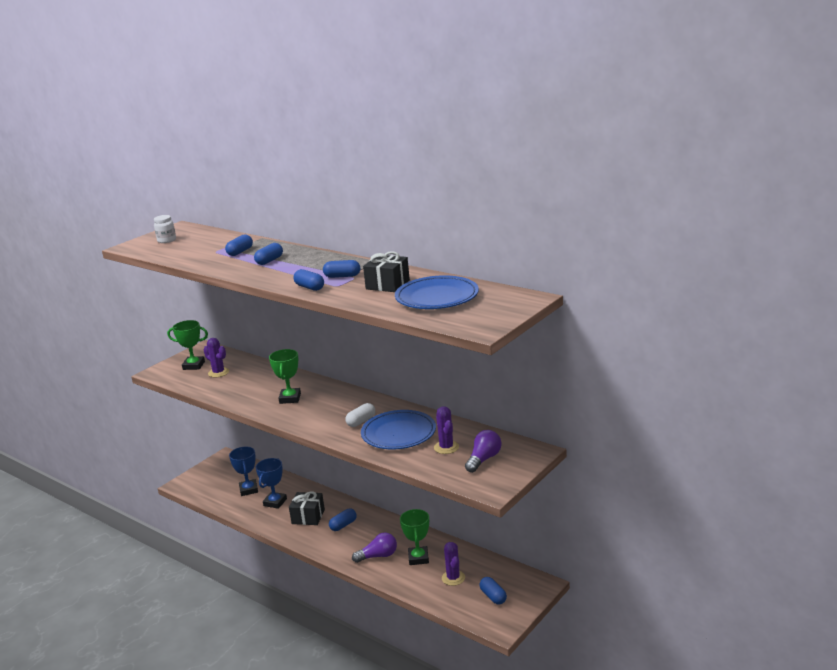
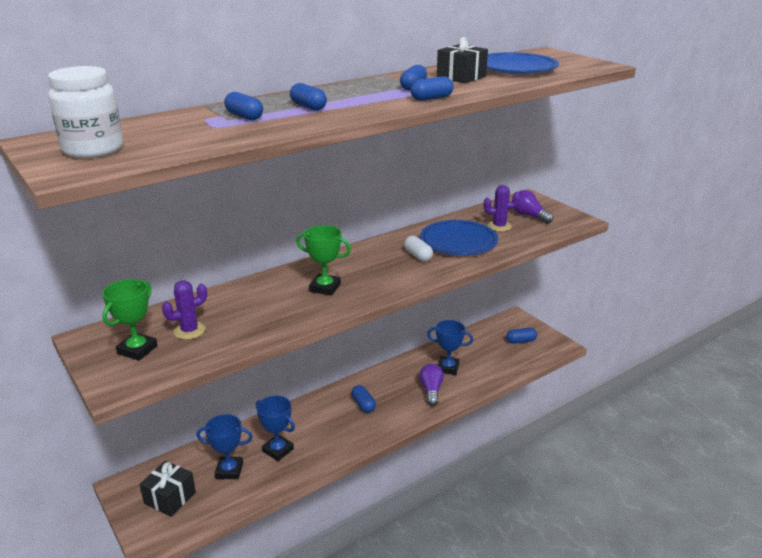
camera: 75 degrees left, 5 degrees up
(166, 240) = (93, 149): white jar -> white jar, size x1.78
(308, 516) = (328, 427): black gift -> black gift (170, 497)
(418, 558) = (448, 368): green trophy -> blue trophy
(453, 578) = (487, 355): purple cactus -> none

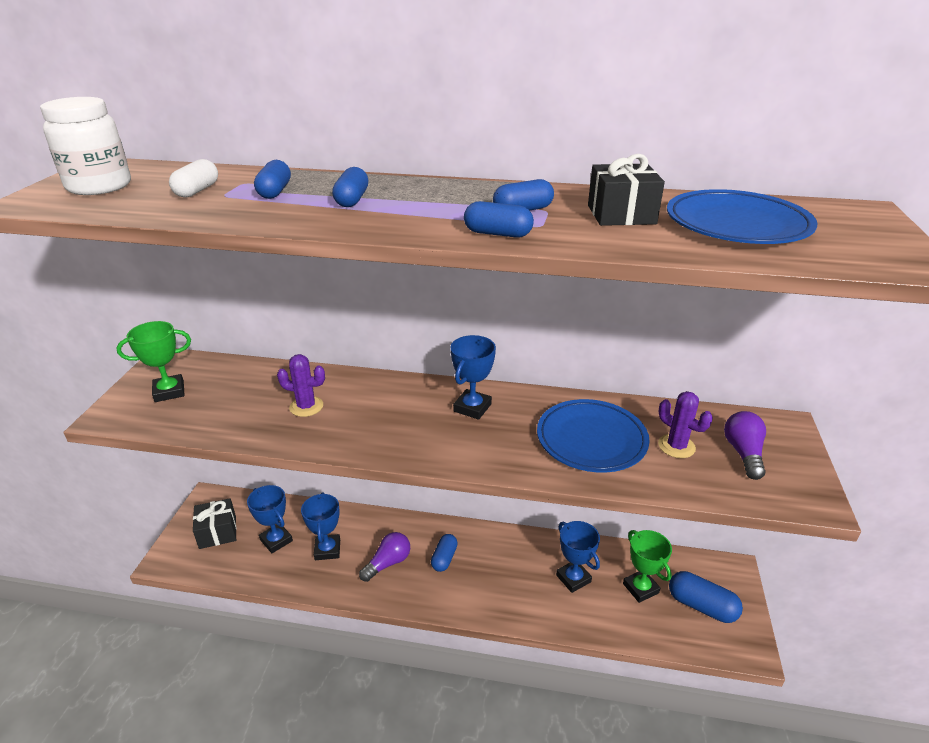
camera: 45 degrees right, 5 degrees up
(189, 331) = (222, 396): purple cactus -> purple cactus (306, 406)
(325, 288) = (377, 416): green trophy -> green trophy (640, 588)
(373, 257) = (472, 408): none -> blue trophy
(418, 256) = (519, 432): white capsule -> white capsule (197, 191)
(431, 390) = (523, 592): purple light bulb -> purple light bulb (388, 563)
(521, 341) = (701, 606): blue capsule -> blue capsule, size x1.54

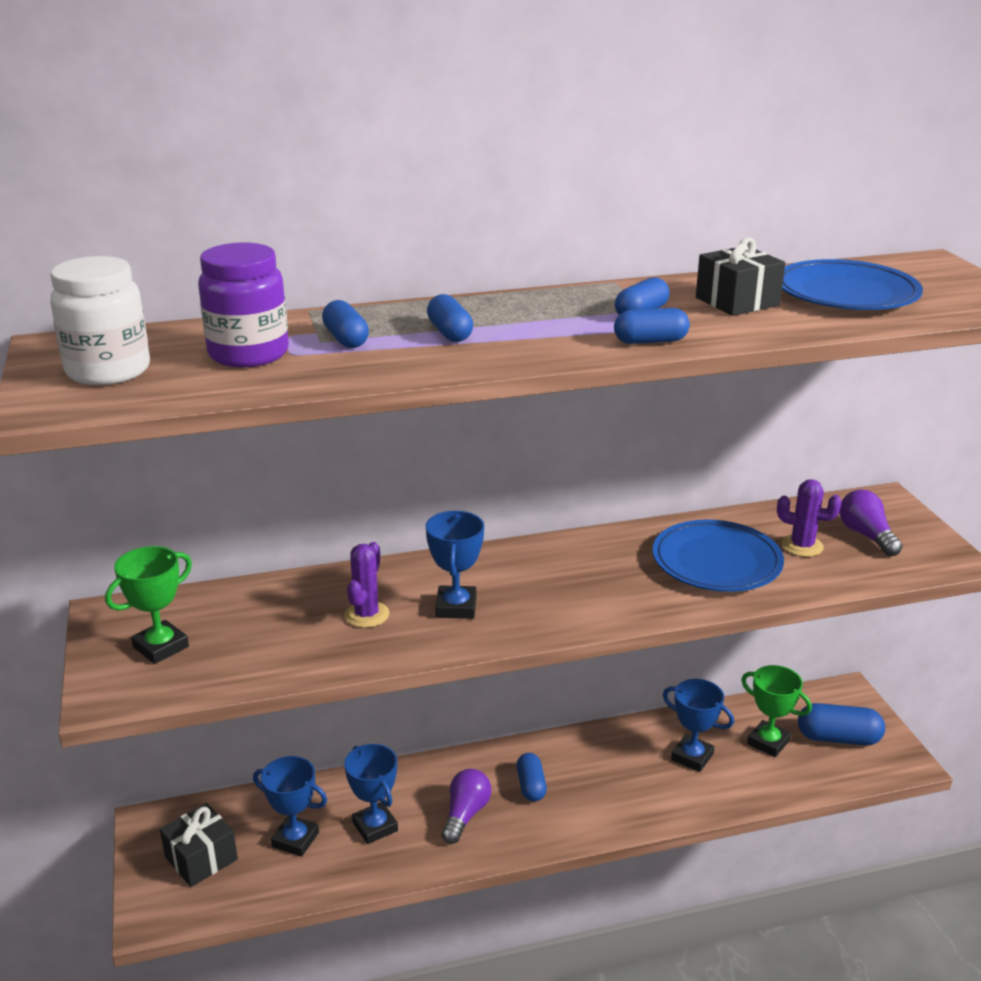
camera: 25 degrees left, 5 degrees down
(197, 191) = (248, 354): white capsule -> purple jar
(306, 406) = (366, 615): purple cactus -> purple cactus turned 60 degrees counterclockwise
(472, 408) = (565, 564): blue trophy -> blue trophy (456, 607)

